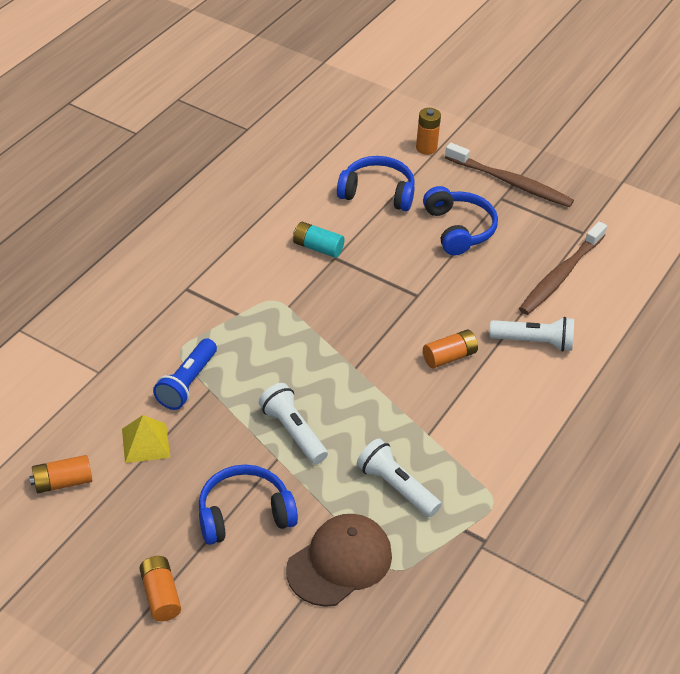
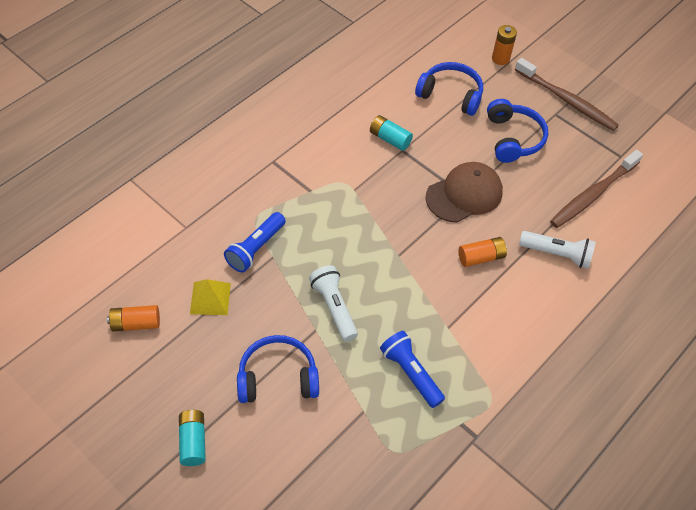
camera: 10 degrees right, 10 degrees up
(160, 595) = (193, 441): orange battery -> turquoise battery
(339, 562) = (348, 436): brown cap -> brown cap (464, 194)
(396, 487) = (411, 373): white flashlight -> blue flashlight

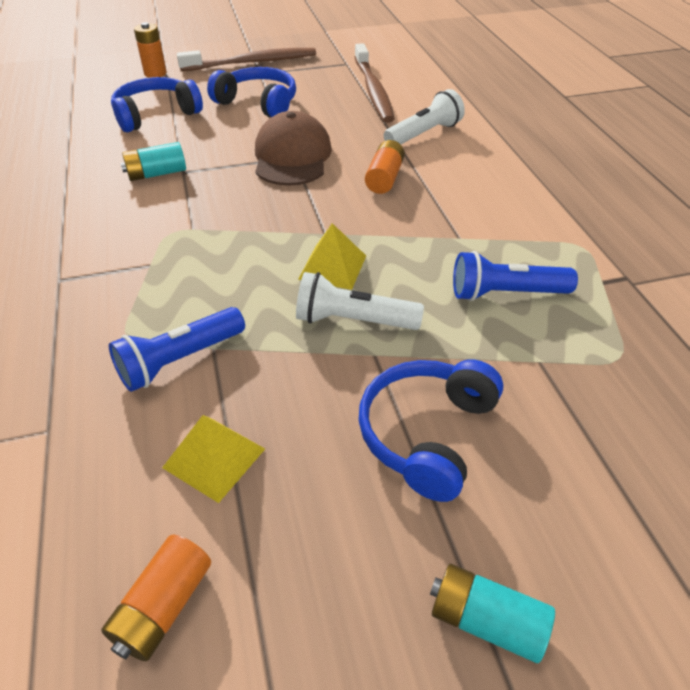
camera: 55 degrees left, 10 degrees down
(255, 248) = (179, 360): blue flashlight -> blue flashlight turned 75 degrees clockwise
(370, 275) = (332, 267): none -> yellow pyramid

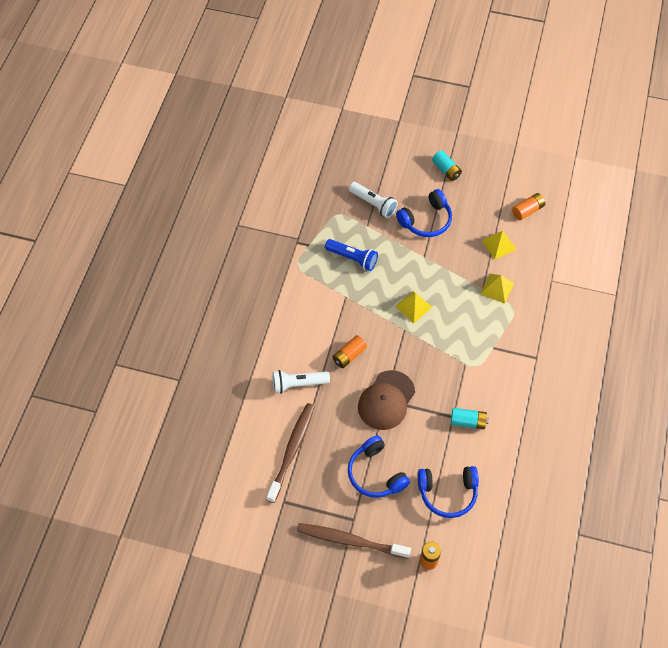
camera: 150 degrees left, 15 degrees up
(179, 360) = (497, 288): blue flashlight -> yellow pyramid
(353, 320) = (422, 275): white flashlight -> white flashlight (373, 204)

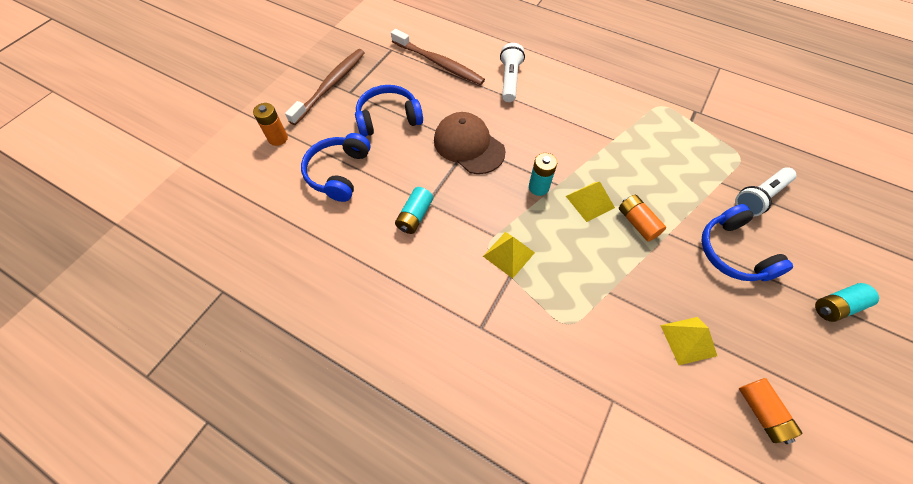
camera: 105 degrees right, 0 degrees up
(349, 355) = (534, 126): orange battery -> orange battery (637, 223)
(352, 258) = (669, 157): blue flashlight -> none
(411, 342) = (538, 187): none -> turquoise battery
(497, 288) = (607, 312): yellow pyramid -> yellow pyramid (508, 254)

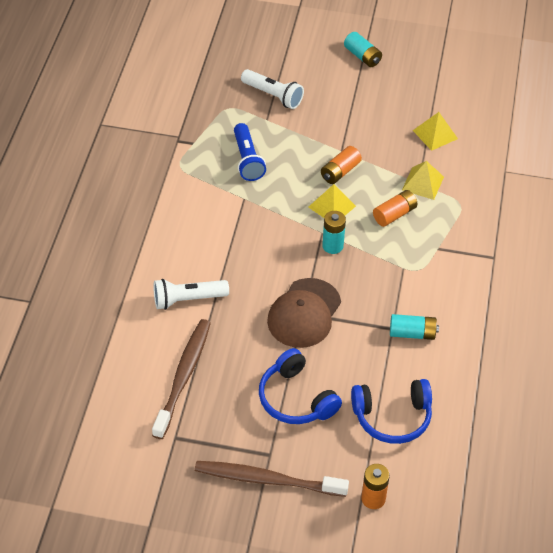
camera: 110 degrees left, 10 degrees down
(508, 254) = (417, 253): yellow pyramid -> yellow pyramid (423, 183)
(664, 153) = (247, 160): none -> blue flashlight
(733, 252) = (341, 111): blue headphones -> none
(761, 412) = (468, 96): orange battery -> orange battery (394, 214)

